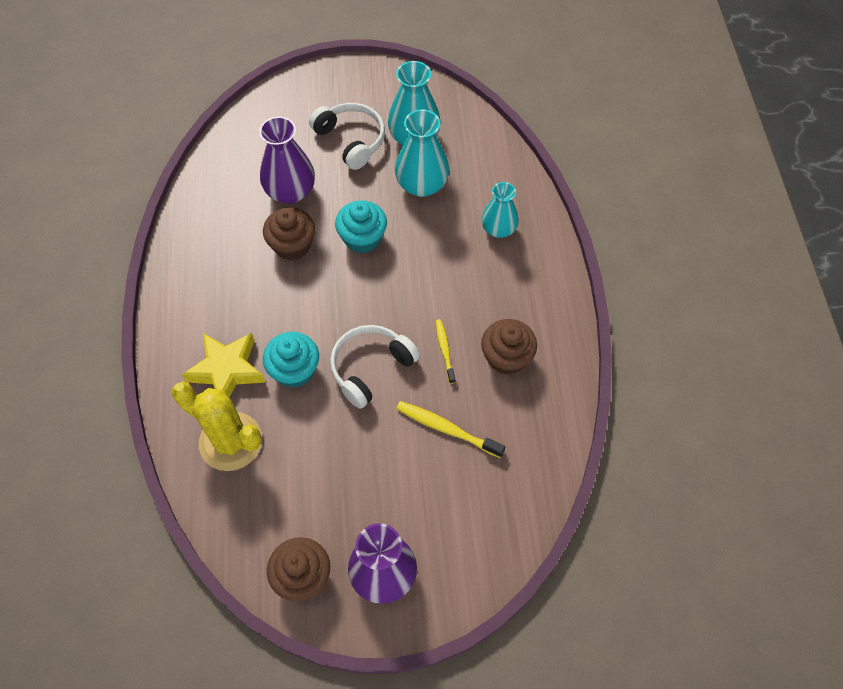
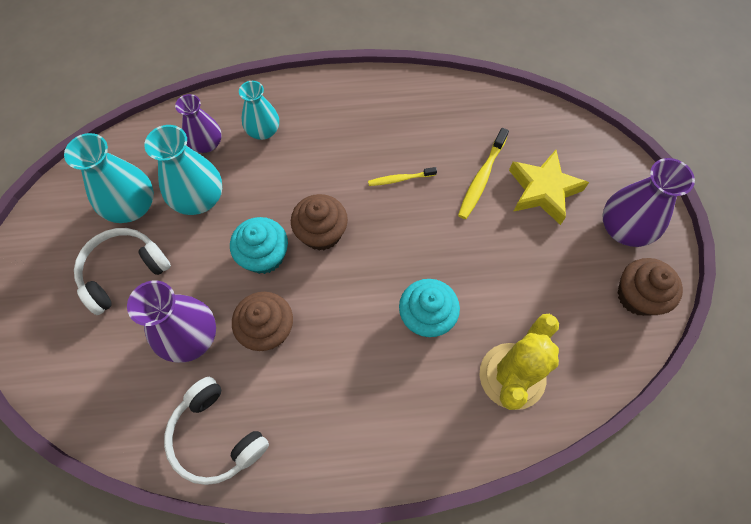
camera: 90 degrees left, 5 degrees up
(227, 370) = (429, 388): yellow star -> yellow star (543, 190)
(371, 368) = (422, 243): white headphones -> white headphones (216, 436)
(481, 185) = (206, 144): none -> purple vase
(506, 357) = (406, 130): brown cupcake -> brown cupcake (321, 233)

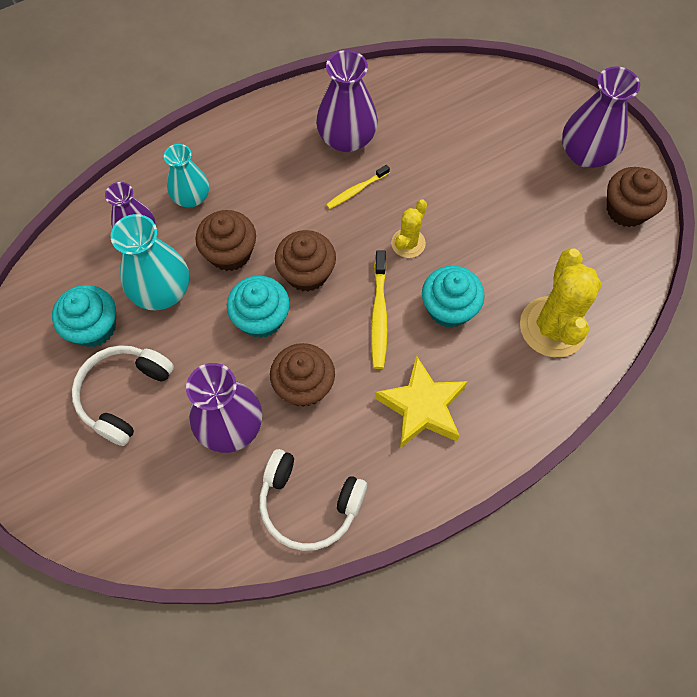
camera: 25 degrees left, 0 degrees up
(132, 206) = (94, 327): turquoise vase -> turquoise cupcake
(269, 189) = (230, 253): none -> brown cupcake
(415, 131) = (347, 138): none -> purple vase
(420, 243) = (408, 243): none -> yellow cactus
(481, 178) = (434, 159): yellow toothbrush -> yellow toothbrush (379, 315)
(543, 190) = (497, 147): yellow star -> yellow star (422, 407)

